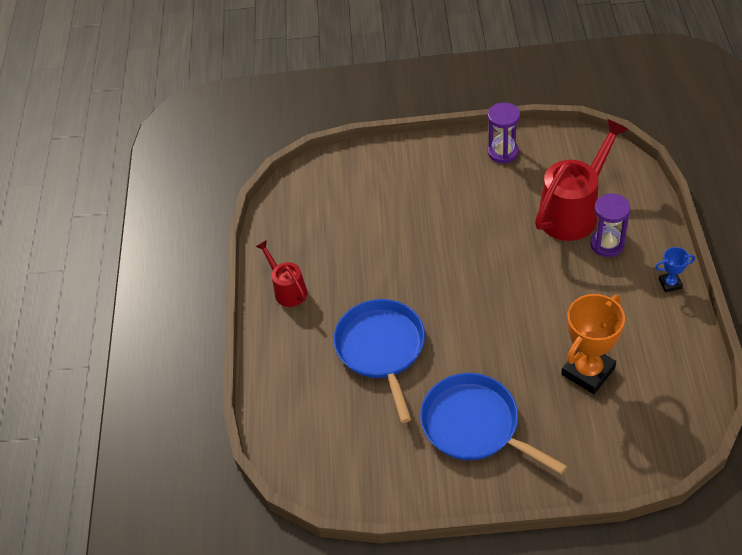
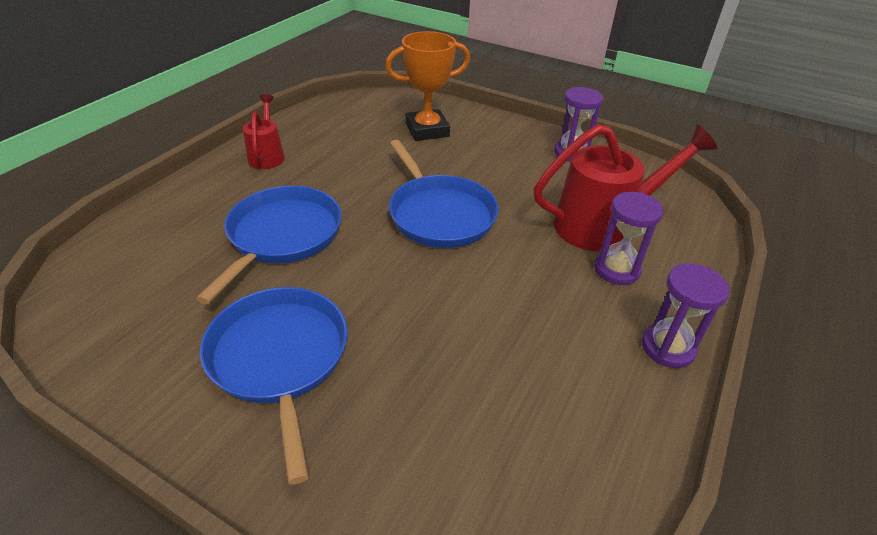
camera: 25 degrees right, 10 degrees down
(464, 267) = (439, 214): none -> blue pan
(588, 371) = (471, 383): orange trophy -> orange trophy (427, 130)
(670, 284) = (667, 348): blue trophy -> purple hourglass

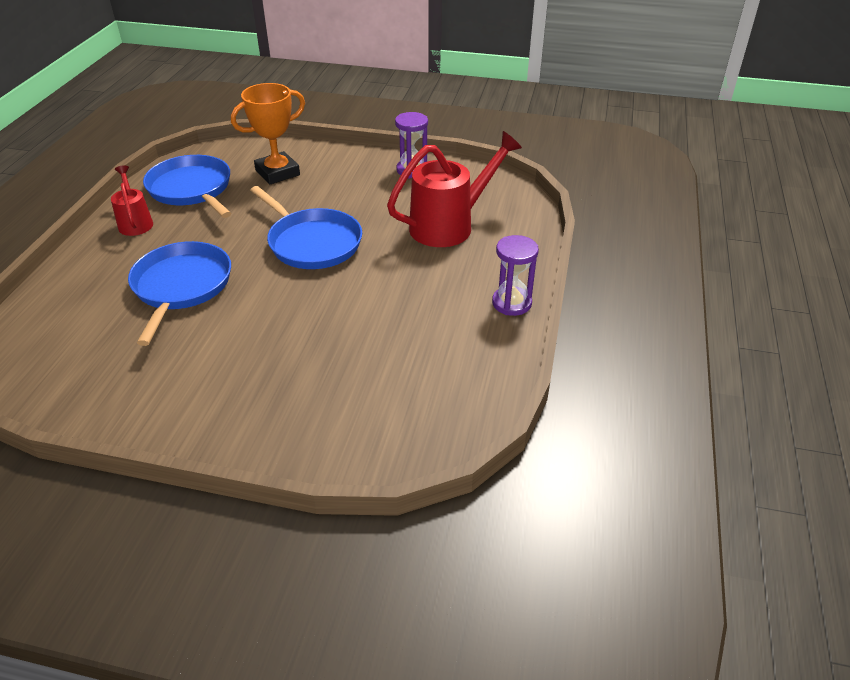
camera: 15 degrees left, 0 degrees up
(280, 358) = (220, 373): blue pan -> blue pan (192, 189)
(616, 270) = (466, 257): purple hourglass -> none

